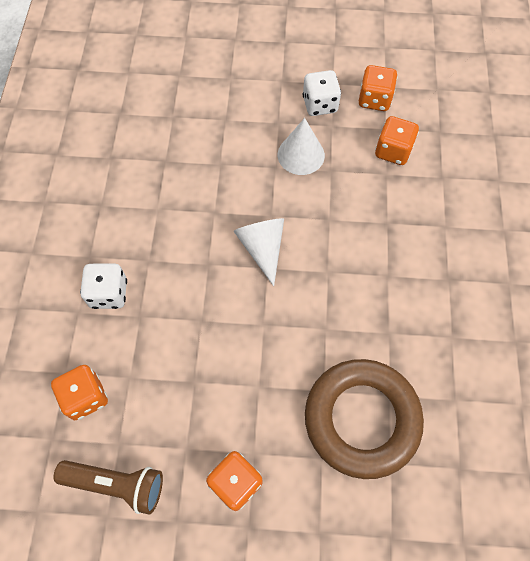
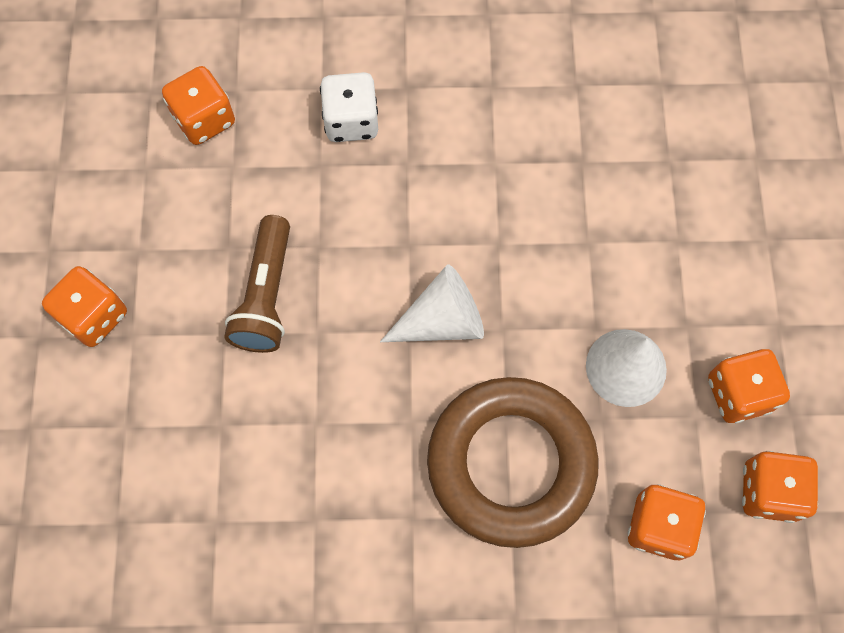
camera: 85 degrees right, 5 degrees up
(116, 484) = (95, 174): brown flashlight -> brown flashlight (266, 296)
(320, 104) = (738, 393): white dice -> orange dice
(362, 419) = (180, 480): brown ring -> brown ring (511, 463)

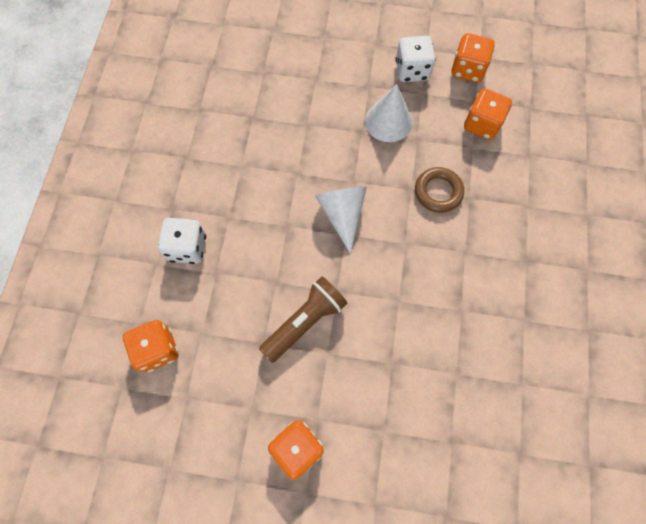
camera: 80 degrees left, 0 degrees up
(266, 296) = (305, 321): brown flashlight -> brown flashlight turned 60 degrees counterclockwise
(511, 463) = (438, 192): brown ring -> brown ring, size x0.48
(738, 393) = (412, 71): orange dice -> white dice

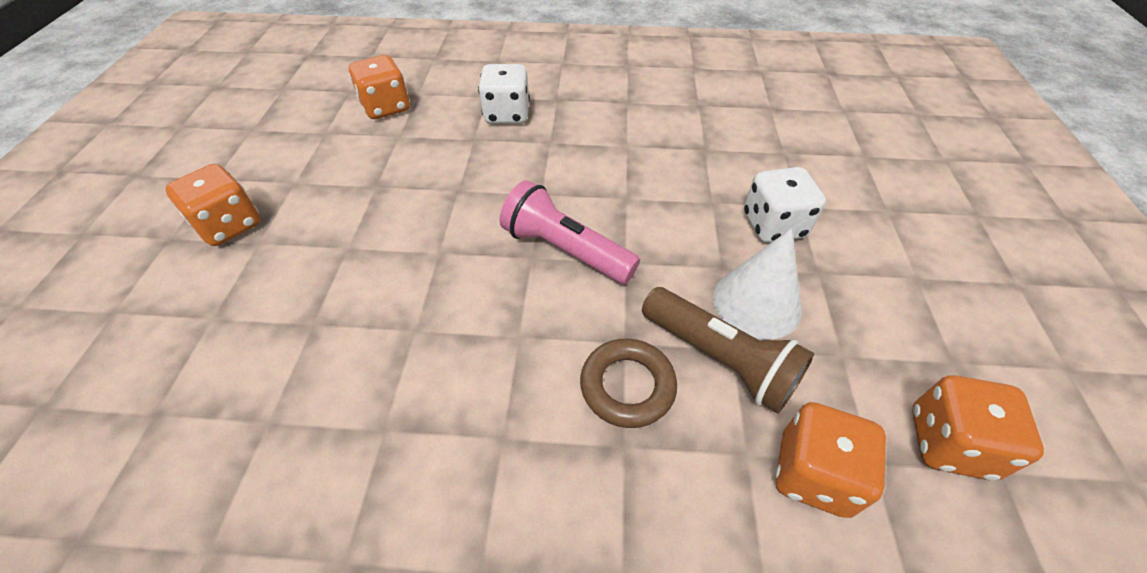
camera: 85 degrees right, 20 degrees down
(305, 321) = (398, 221): brown flashlight -> brown flashlight (720, 359)
(342, 214) = (565, 250): white cone -> pink flashlight
(412, 71) = (887, 335): white dice -> white dice (773, 225)

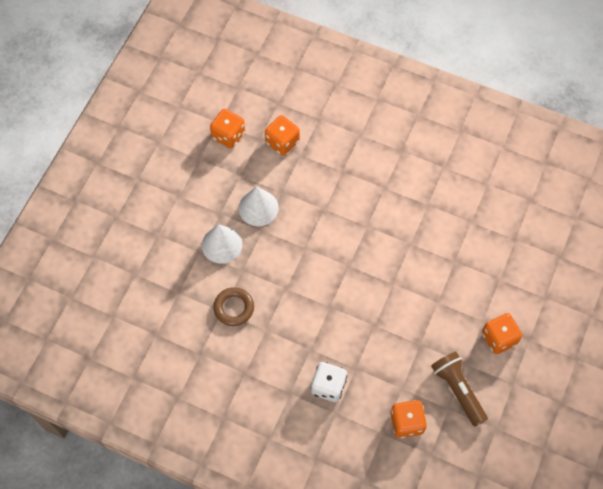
camera: 160 degrees left, 15 degrees up
(565, 250) = (331, 264): pink flashlight -> none
(627, 386) = (331, 191): brown ring -> brown ring (234, 308)
(720, 359) = (289, 189): brown flashlight -> brown flashlight (457, 390)
(773, 225) = (222, 244): white dice -> white cone

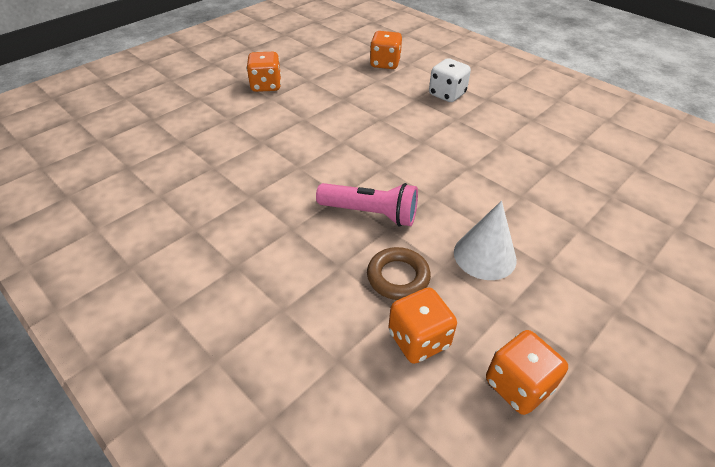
camera: 160 degrees left, 20 degrees down
(222, 244) = (547, 228): white cone -> none
(234, 308) = (537, 166): brown ring -> brown ring (398, 277)
(340, 217) = (370, 213): none -> pink flashlight
(457, 390) = (328, 69): brown flashlight -> none

